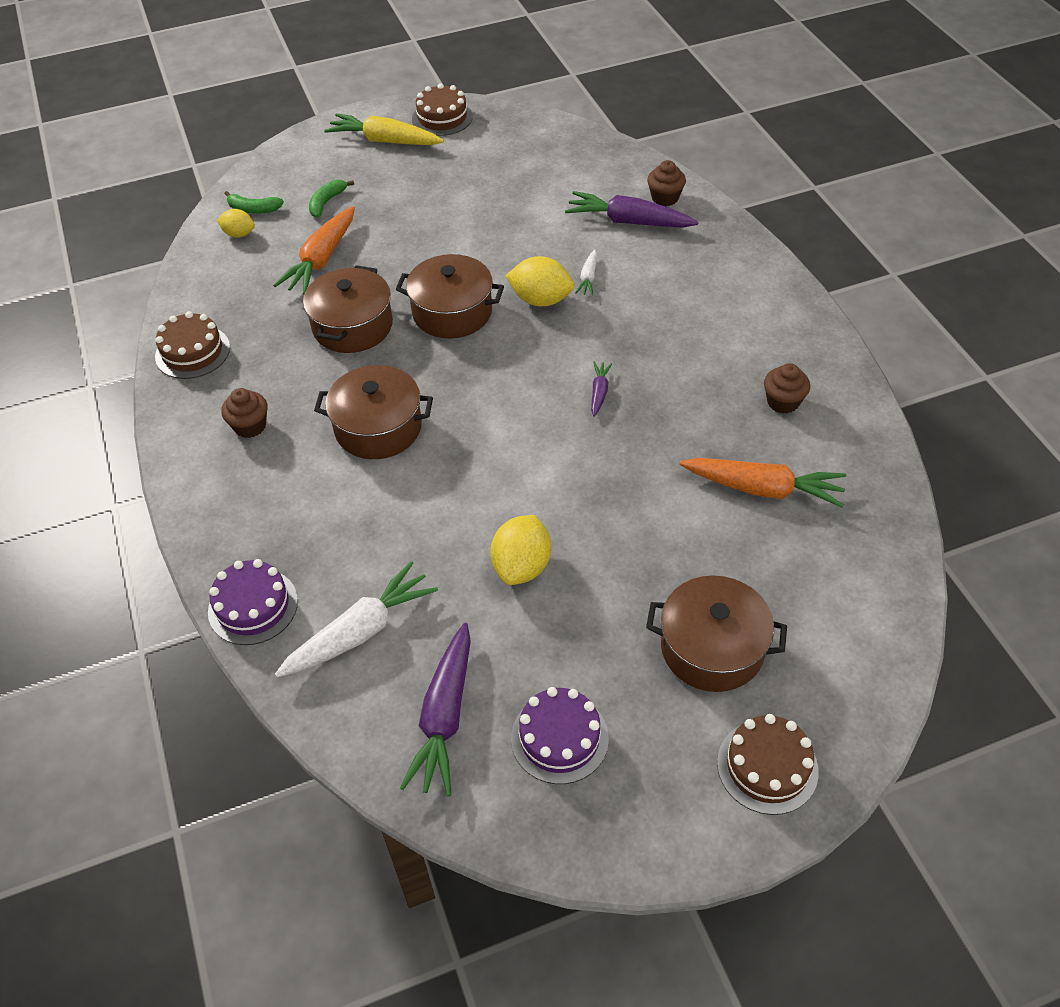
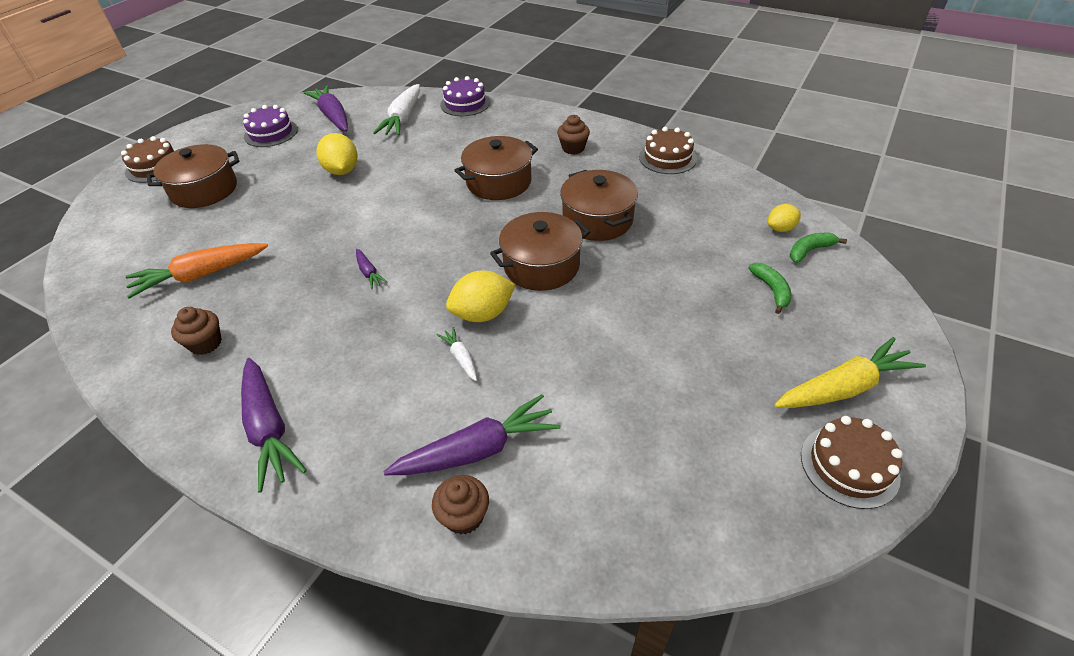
camera: 140 degrees right, 5 degrees down
(321, 259) = (692, 246): orange carrot -> none
(757, 304) = (269, 428): none -> purple carrot

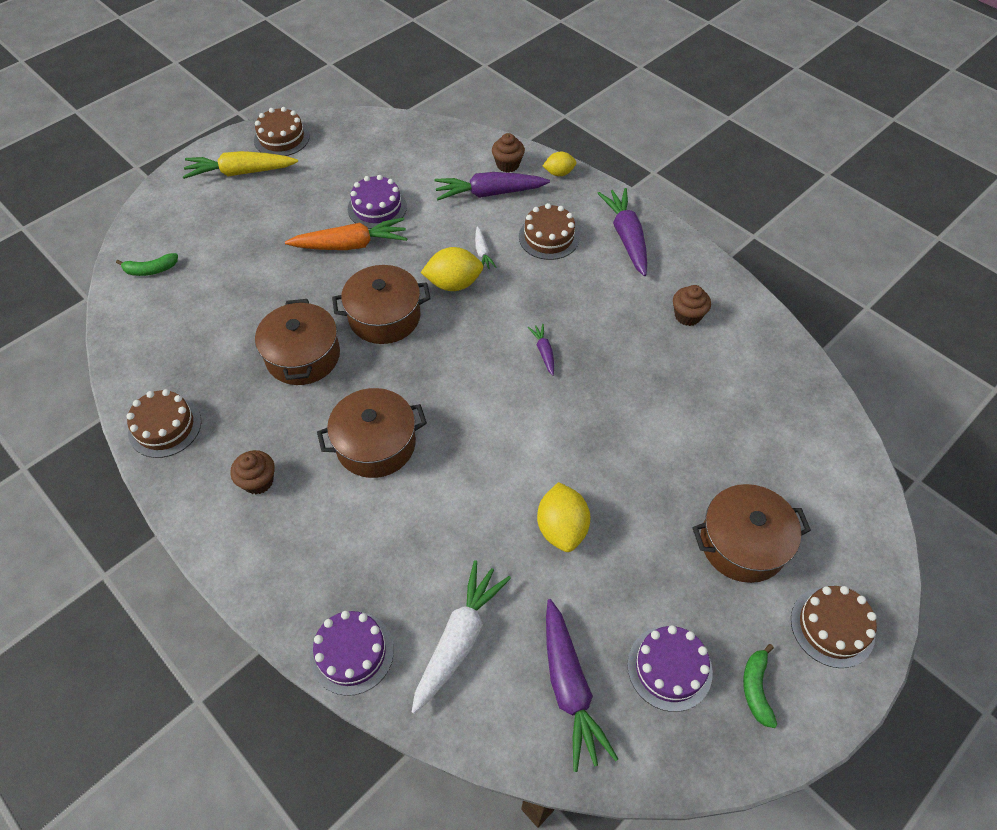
camera: 165 degrees left, 10 degrees up
(201, 275) = (710, 394): orange carrot -> orange carrot (350, 245)
(378, 401) = (549, 237): none -> brown cake
(623, 384) = (377, 208): none -> purple cake
(771, 290) = (217, 245): green banana -> green banana (756, 688)
(780, 228) = (149, 298): yellow lemon -> yellow lemon (559, 173)

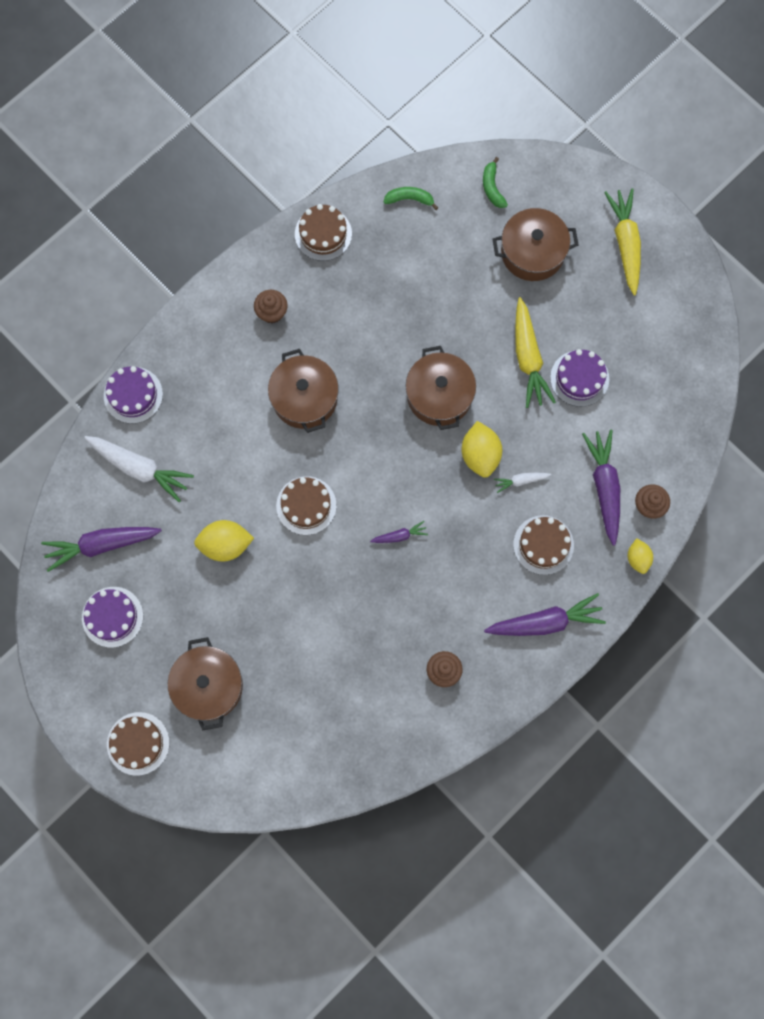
camera: 90 degrees right, 20 degrees up
(281, 138) = (679, 275): brown cake -> brown cake (306, 505)
(303, 356) = (395, 330): brown pot -> brown pot (532, 252)
(350, 245) = (528, 358): orange carrot -> yellow carrot
(756, 688) = (95, 677): green banana -> green banana (409, 199)

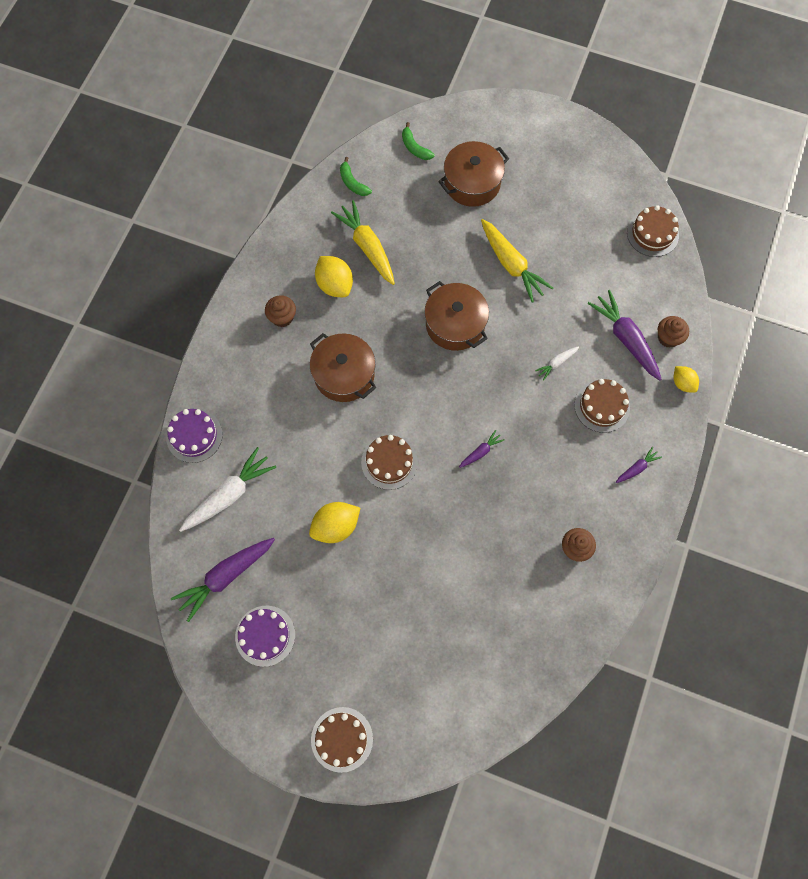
camera: 25 degrees left, 5 degrees down
(139, 468) = (229, 495): white carrot -> white carrot turned 45 degrees counterclockwise
(208, 686) = (380, 656): brown pot -> none
(323, 234) = (295, 238): brown cake -> brown cake (652, 233)
(409, 199) = (352, 183): green banana -> green banana turned 105 degrees counterclockwise
(480, 455) = (513, 357): yellow lemon -> yellow lemon (335, 285)
(545, 622) = (636, 468): purple carrot -> purple carrot, size x0.49
(579, 378) = (560, 263): purple cake -> none
(625, 244) = (541, 147): yellow carrot -> yellow carrot (367, 247)

